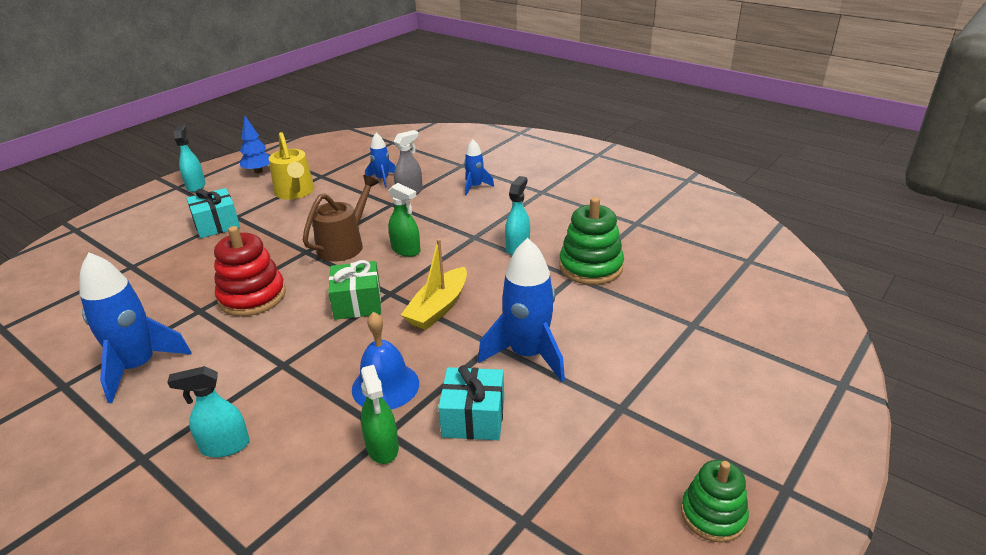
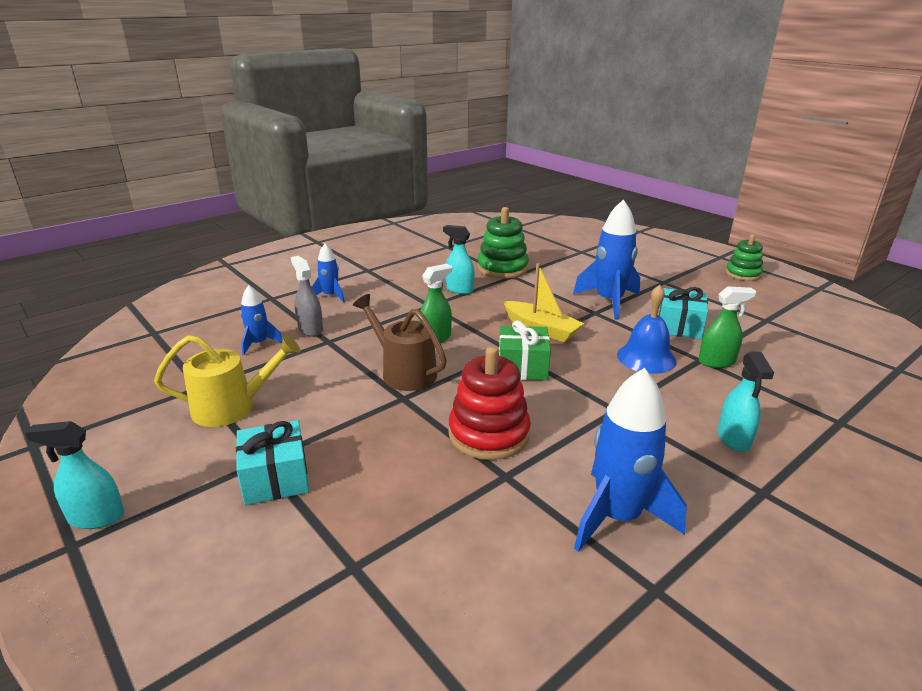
camera: 80 degrees left, 5 degrees down
(258, 171) = (116, 445): blue tree -> none

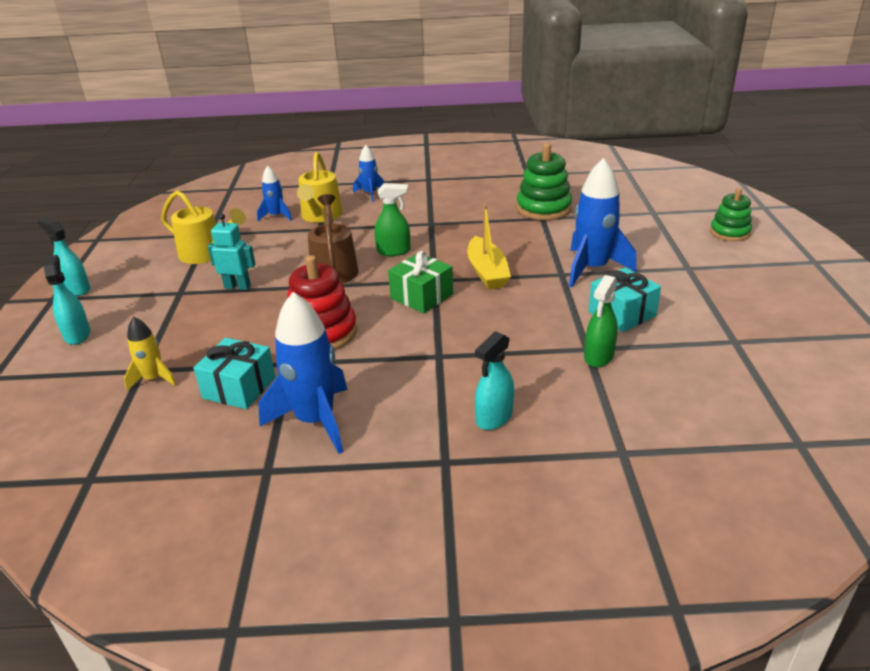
camera: 40 degrees right, 5 degrees up
(275, 478) = (172, 305): turquoise gift -> turquoise gift (239, 388)
(310, 329) = (320, 216): grey spray bottle -> yellow watering can
(327, 427) = (237, 287): none -> turquoise robot
(385, 568) = (154, 379): none -> yellow rocket
(459, 289) = (474, 217): turquoise spray bottle -> turquoise spray bottle (77, 335)
(646, 358) = (537, 328): blue bell -> none
(716, 362) = (599, 356): green spray bottle -> green spray bottle turned 90 degrees clockwise
(743, 274) = (805, 288): green stacking toy -> green stacking toy (729, 232)

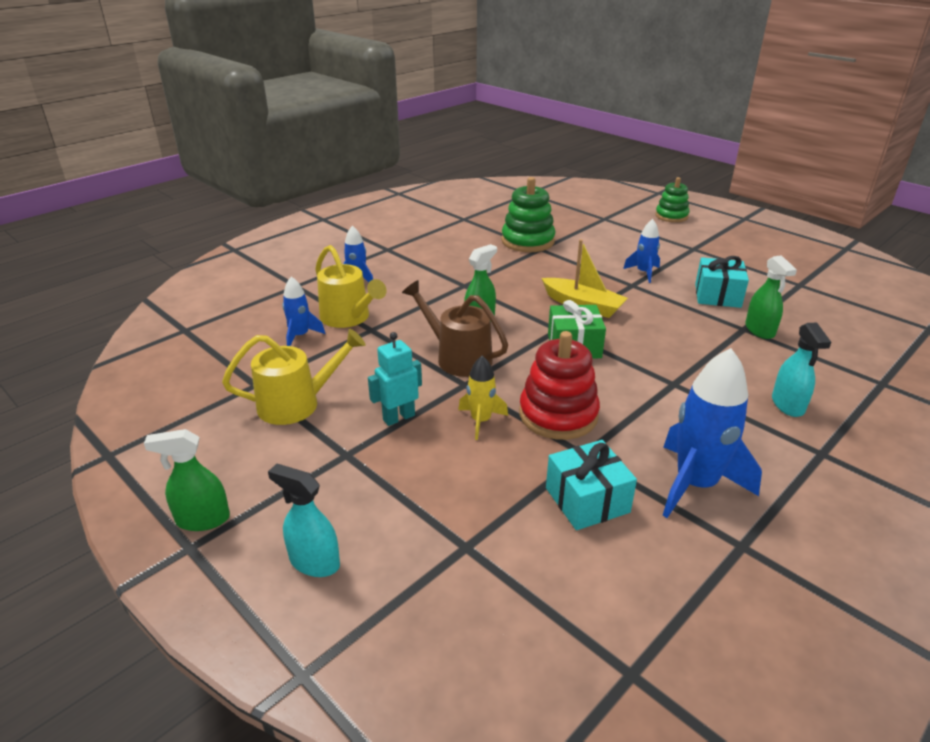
camera: 45 degrees left, 0 degrees up
(76, 289) = (202, 519): turquoise spray bottle -> green spray bottle
(154, 379) = (495, 545): yellow rocket -> yellow rocket (480, 421)
(592, 269) = (643, 273): blue rocket -> blue rocket, size x0.54

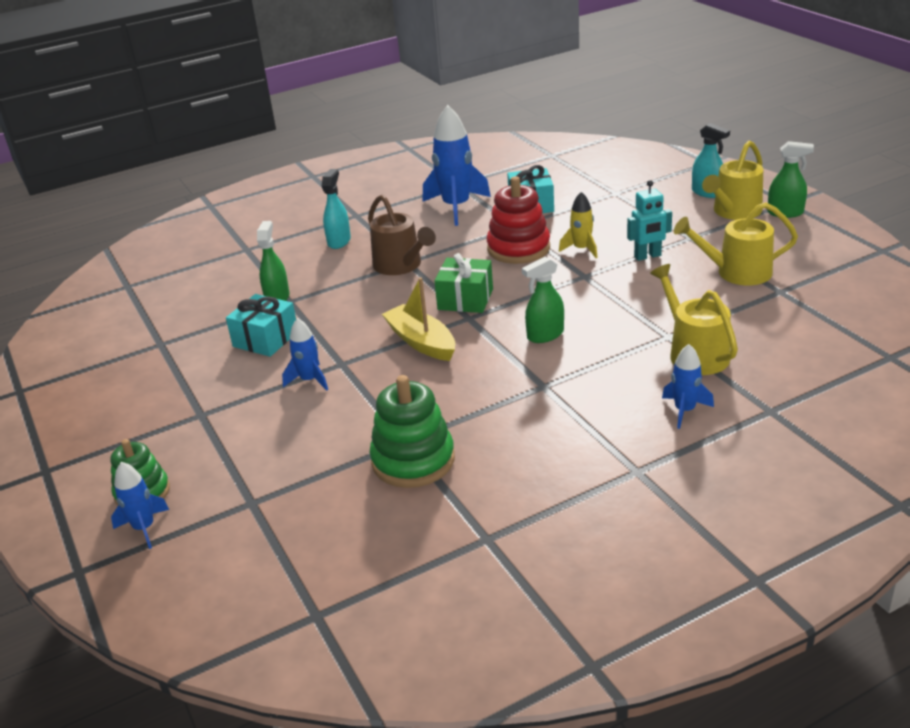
camera: 160 degrees left, 0 degrees up
(279, 514) = (734, 212): none -> yellow watering can
(300, 336) = (748, 336): blue rocket -> blue rocket (144, 528)
(458, 358) = (582, 298): brown watering can -> brown watering can (401, 265)

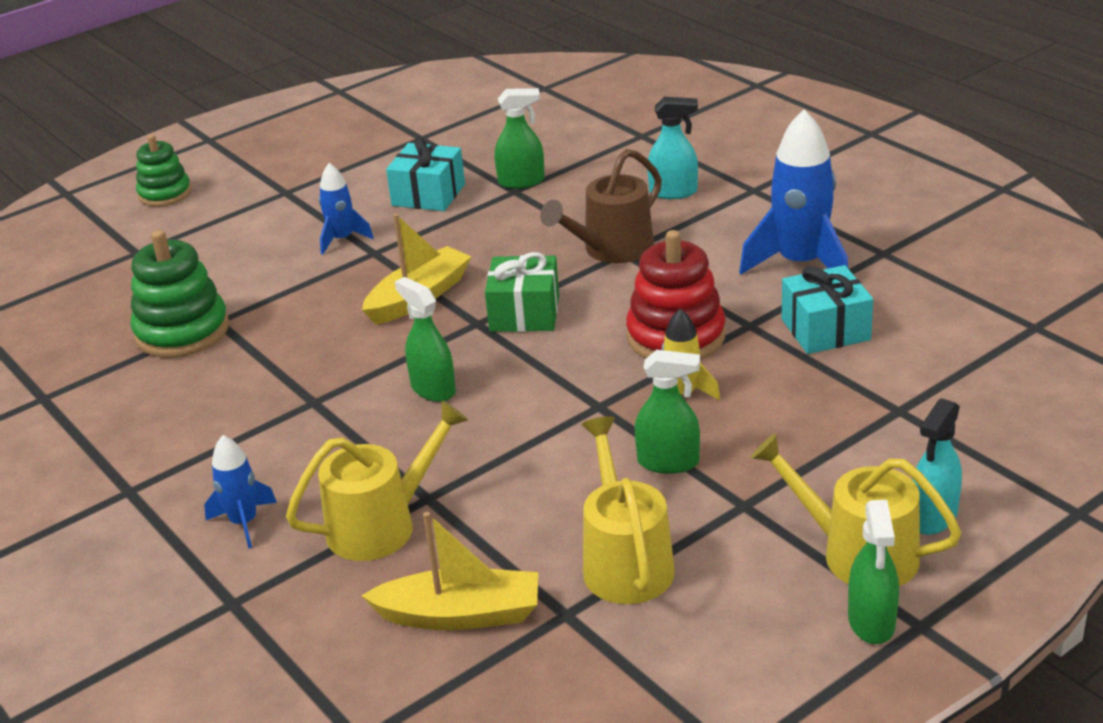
camera: 80 degrees right, 0 degrees up
(144, 528) = (114, 208): blue rocket -> none
(647, 256) = (668, 462): turquoise robot -> green spray bottle
(782, 324) = (460, 615): none -> yellow boat

